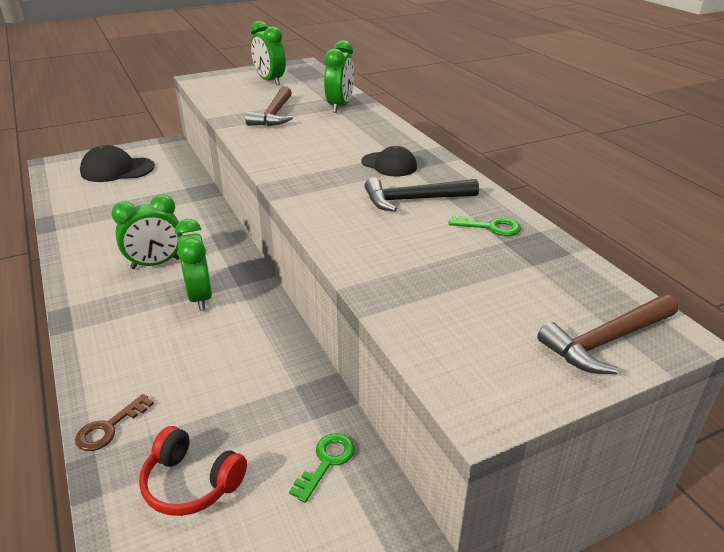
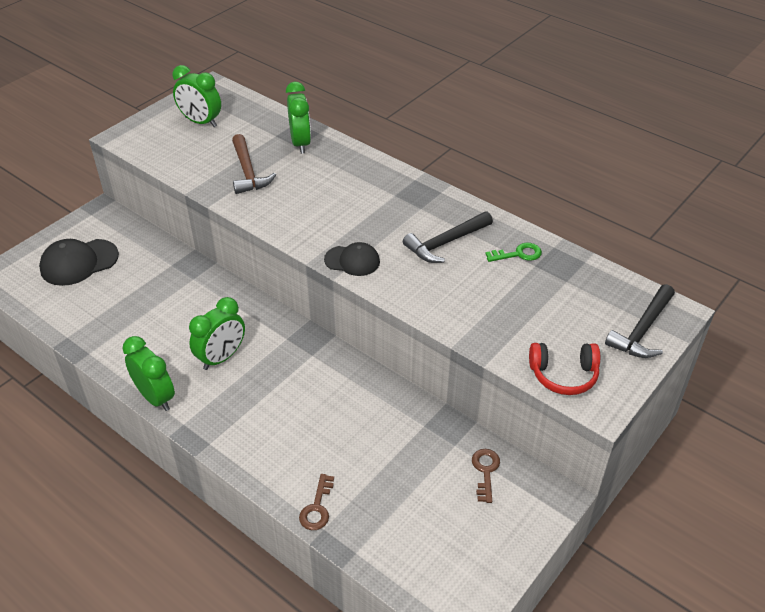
camera: 25 degrees left, 10 degrees up
(191, 483) = (409, 521): red headphones -> red headphones (563, 375)
(200, 297) = (290, 377): green clock -> green clock (155, 397)
(326, 462) = (485, 471): green key -> brown key
(389, 165) = (399, 208): black cap -> black cap (352, 261)
(606, 341) = (642, 330): brown hammer -> black hammer

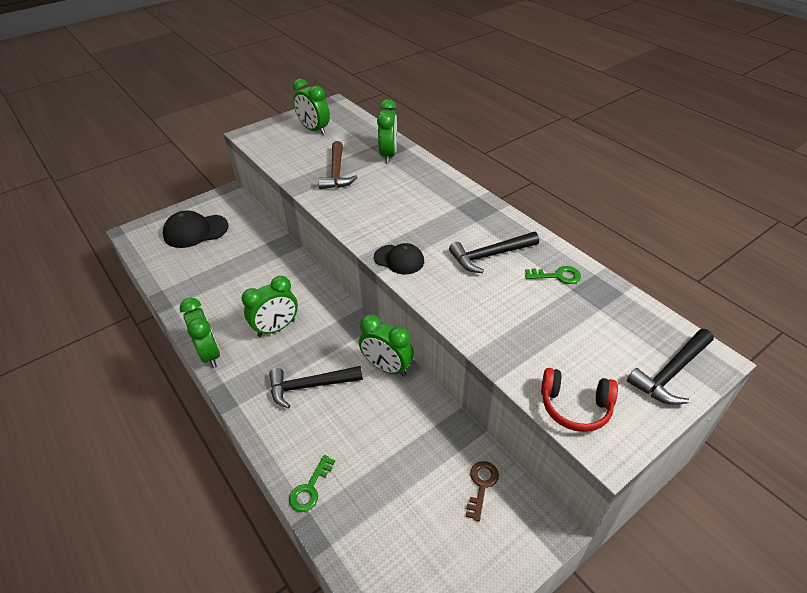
camera: 15 degrees right, 0 degrees up
(282, 411) = (310, 386): none -> black hammer
(317, 508) = (310, 488): brown key -> green key
(358, 378) = (387, 367): none -> green clock

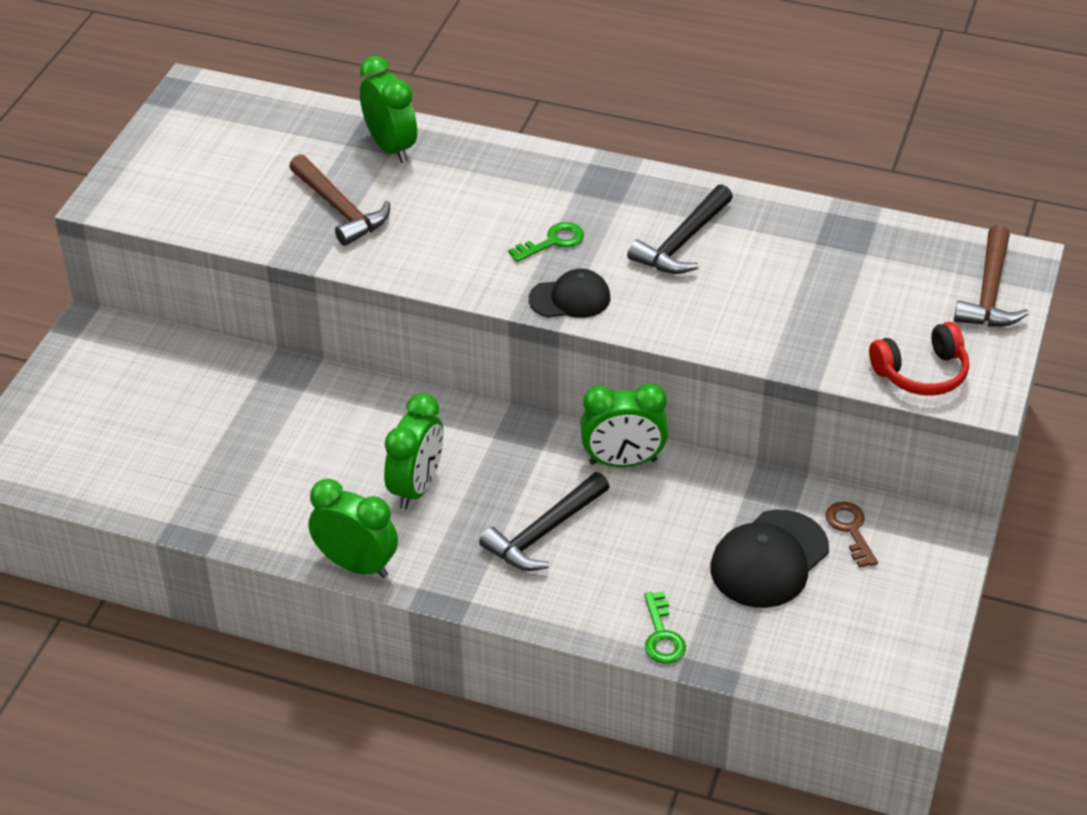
camera: 35 degrees left, 0 degrees up
(195, 231) = (110, 413): black cap -> black cap (769, 559)
(314, 130) = (215, 149): green clock -> none
(557, 276) = (786, 233): green key -> green key (553, 242)
(671, 373) = (989, 292): black hammer -> brown hammer

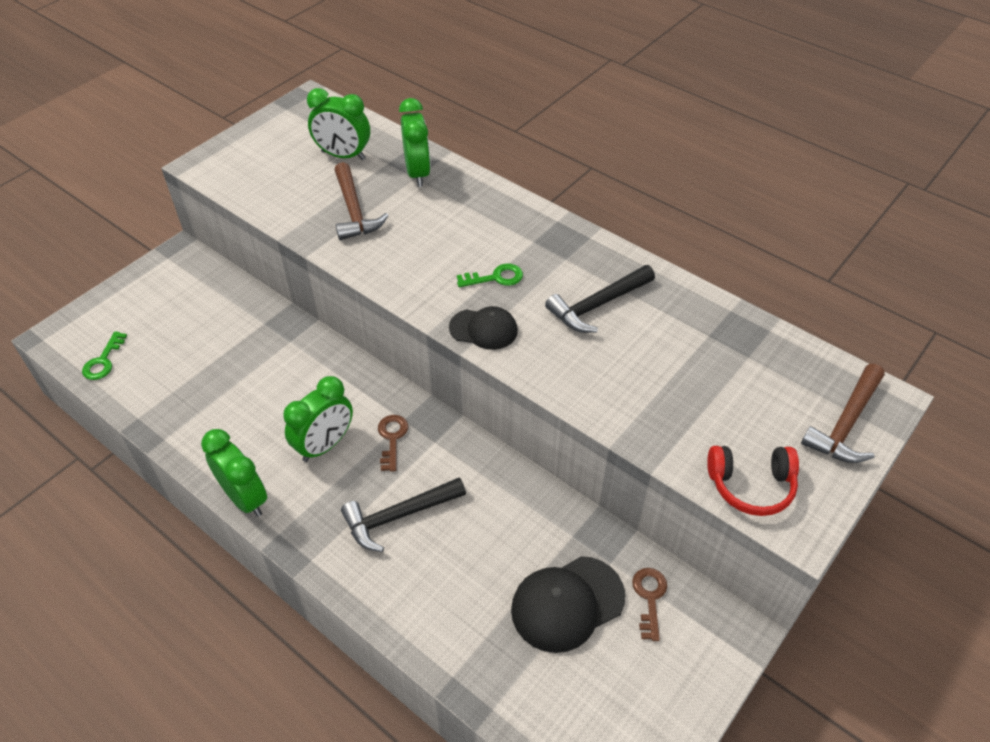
camera: 20 degrees right, 5 degrees up
(491, 459) = (392, 438): none -> brown key
(623, 462) = (491, 472): green clock -> green clock (343, 155)
(662, 635) = (444, 647): green key -> green key (103, 361)

